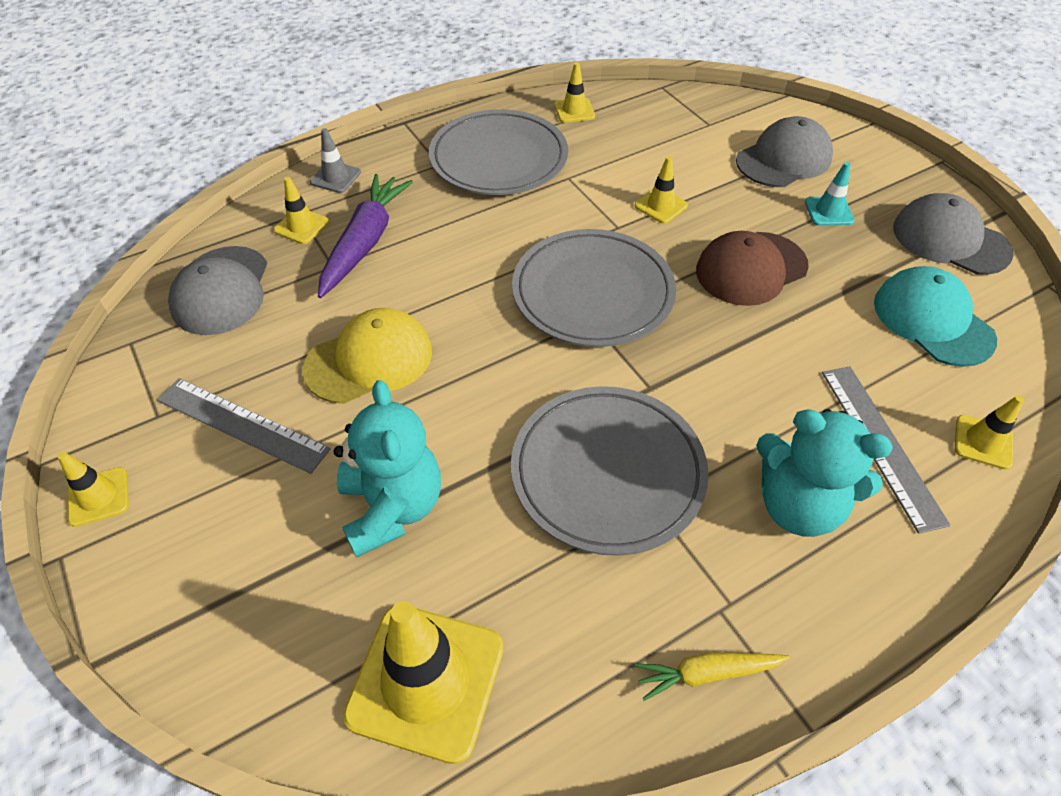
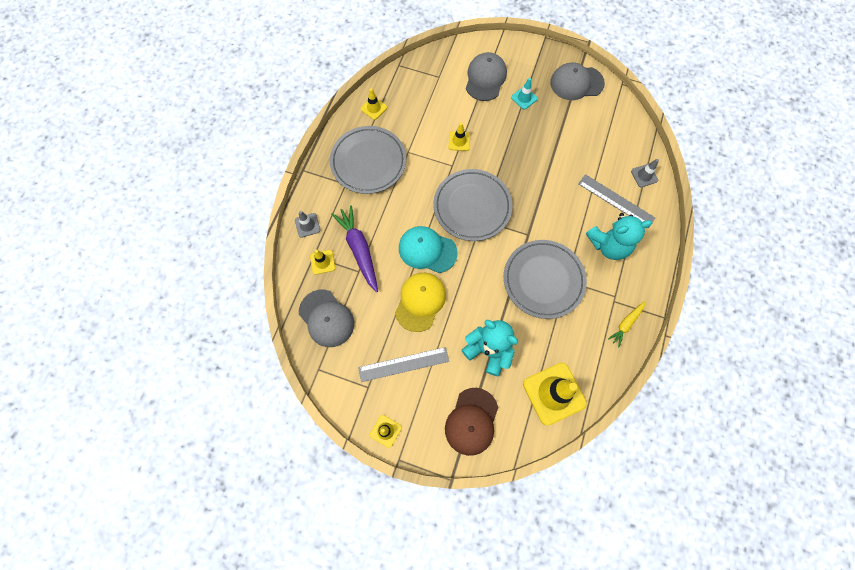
camera: 40 degrees left, 20 degrees up
(751, 268) = (518, 151): brown cap -> brown cap (471, 421)
(932, 320) = (596, 131): turquoise cap -> turquoise cap (427, 250)
(983, 442) = (644, 175): yellow traffic cone -> grey traffic cone

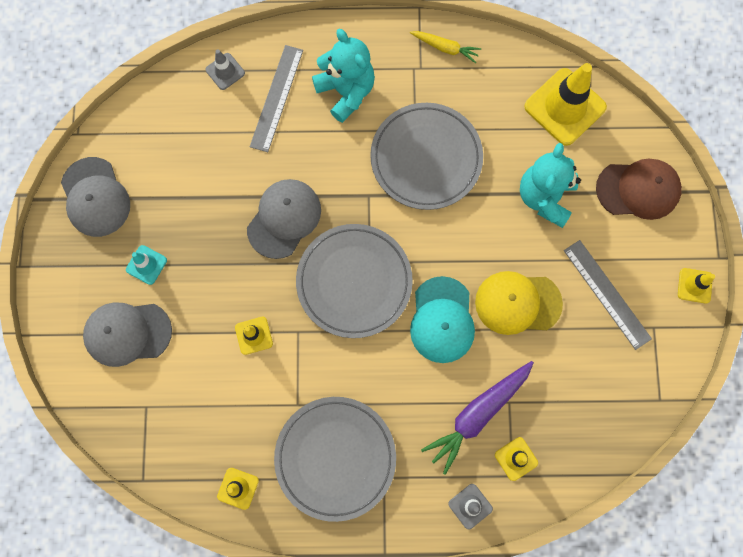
camera: 110 degrees left, 5 degrees up
(326, 318) = (591, 418): grey cap -> grey cap (284, 219)

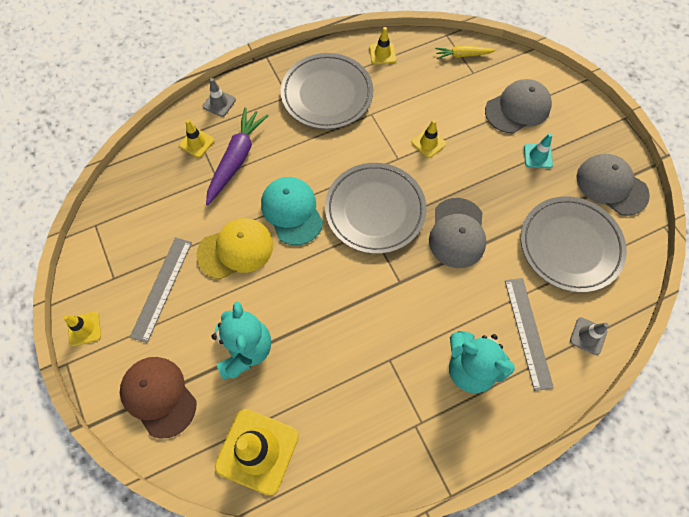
camera: 155 degrees right, 10 degrees down
(426, 158) = (367, 337): grey plate -> grey plate (570, 246)
(445, 48) = (402, 460): yellow carrot -> yellow carrot (462, 55)
(607, 294) = (162, 288): grey ruler -> grey ruler turned 75 degrees clockwise
(638, 189) = (158, 396): brown cap -> brown cap turned 75 degrees clockwise

